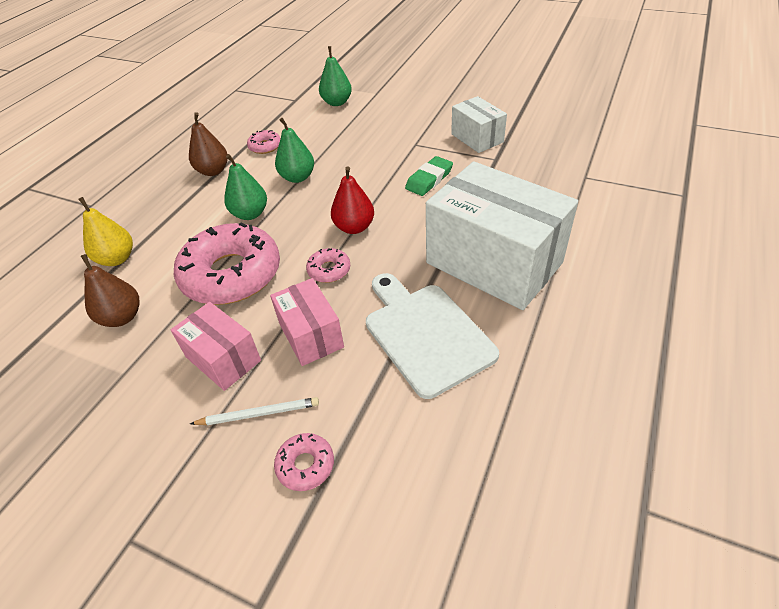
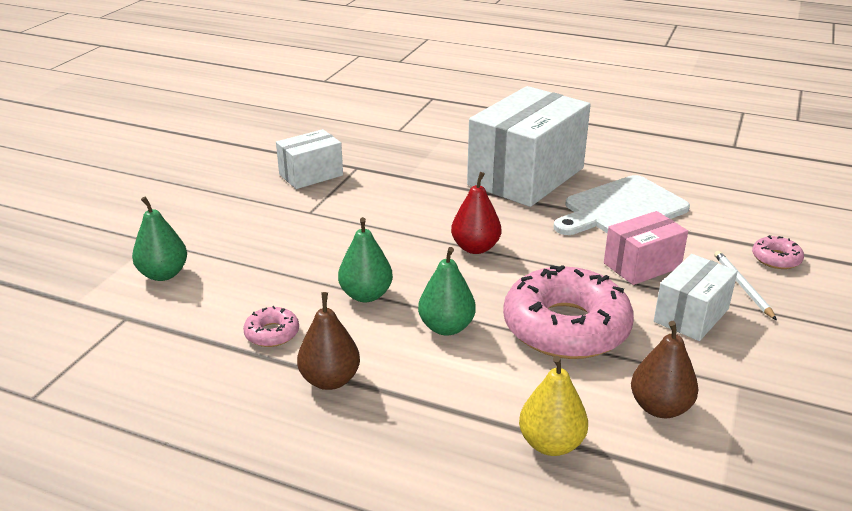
camera: 95 degrees left, 15 degrees down
(223, 359) = (691, 315): pink box -> white box
(329, 270) = (548, 260): pink donut -> none
(429, 179) = (389, 204): green eraser -> none

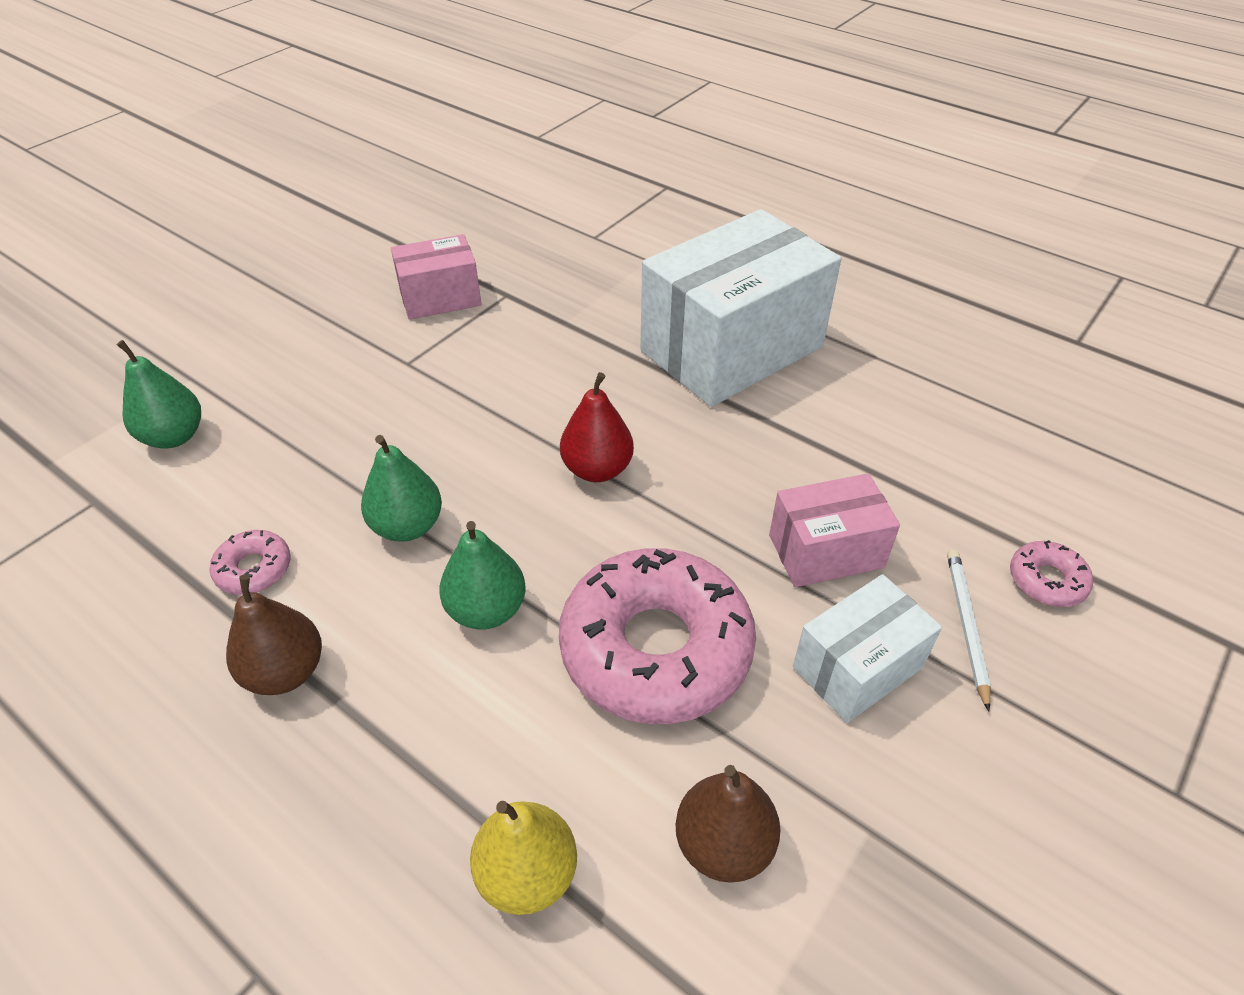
camera: 15 degrees right, 15 degrees up
(311, 175) = (440, 298): white box -> pink box
(621, 208) = (845, 434): white cutting board -> none

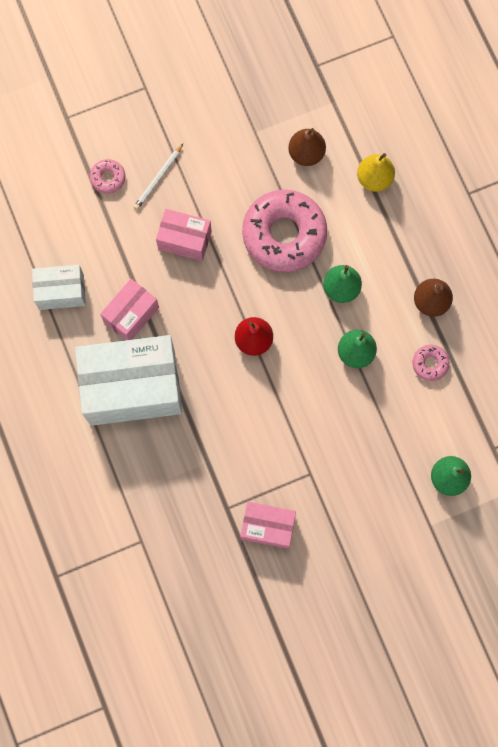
camera: 150 degrees left, 30 degrees up
(811, 419) = (131, 315): none -> pink box
(857, 667) = (214, 185): white box -> white box (61, 292)

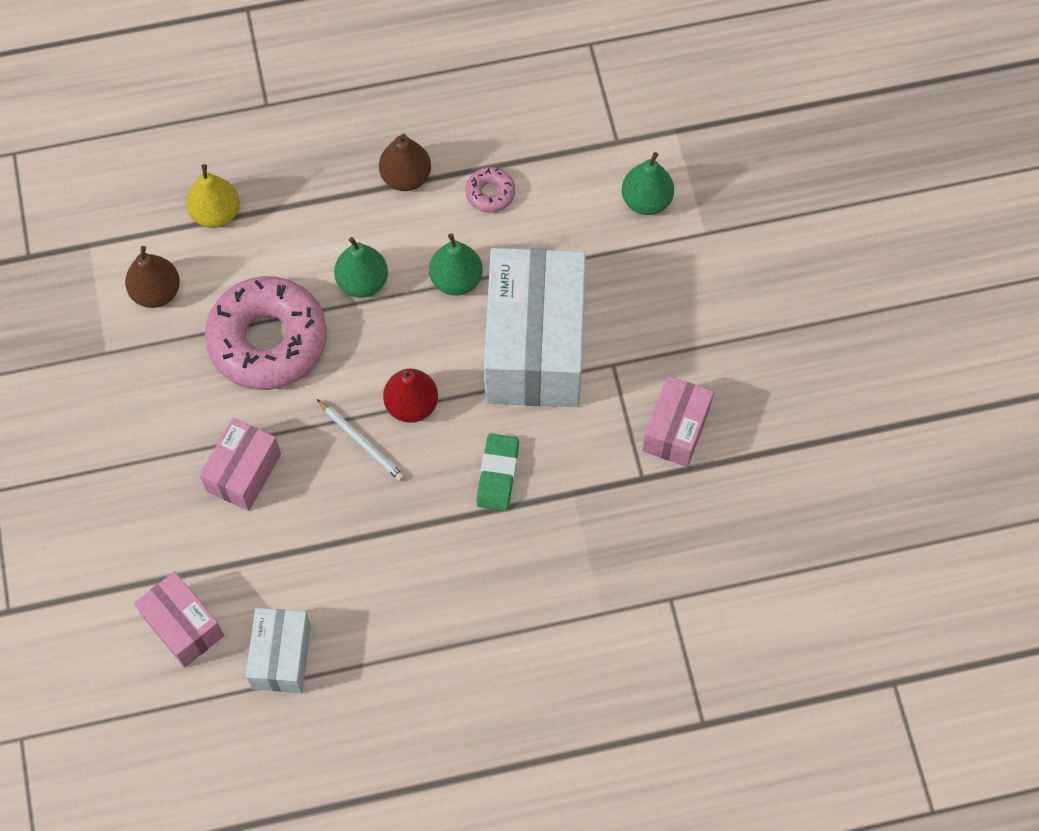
camera: 80 degrees left, 10 degrees down
(108, 178) = (121, 564): pink donut -> none
(131, 315) = (339, 562): pink box -> pink box (183, 626)
(132, 387) = (447, 577): white box -> white box (534, 346)
(158, 178) = (140, 494): white pencil -> white pencil (361, 441)
(212, 408) = (497, 474): none -> green eraser

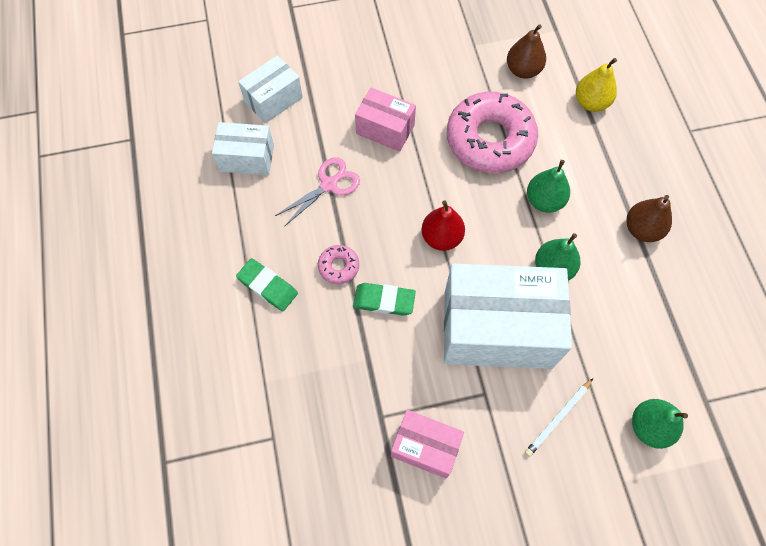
camera: 90 degrees right, 0 degrees up
(183, 626) = (273, 100): pink box -> white box
(329, 544) = (329, 185): none -> pink scissors
(361, 441) = (410, 203): white pencil -> white pencil (558, 418)
(477, 616) = (267, 286): none -> green eraser
(490, 193) = (636, 294): pink donut -> pink donut (338, 266)

